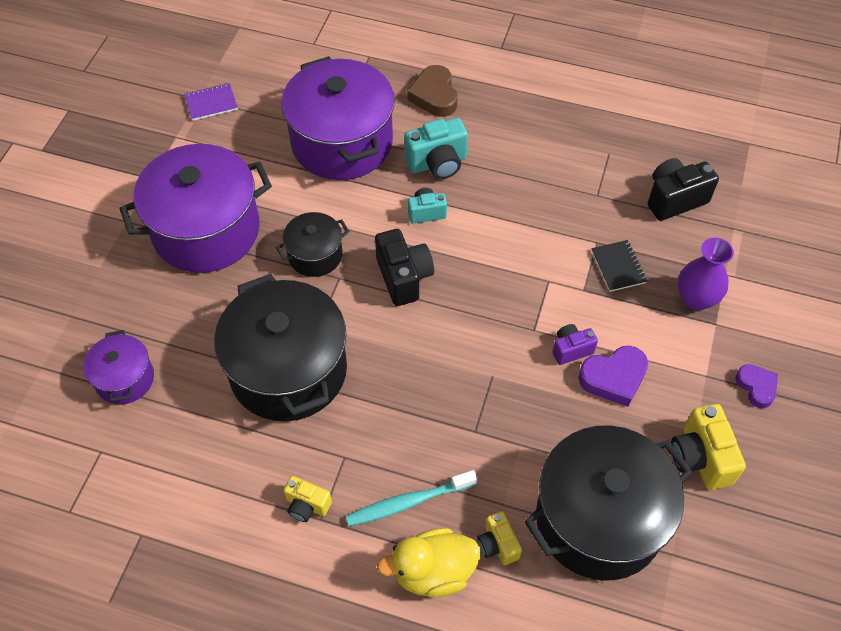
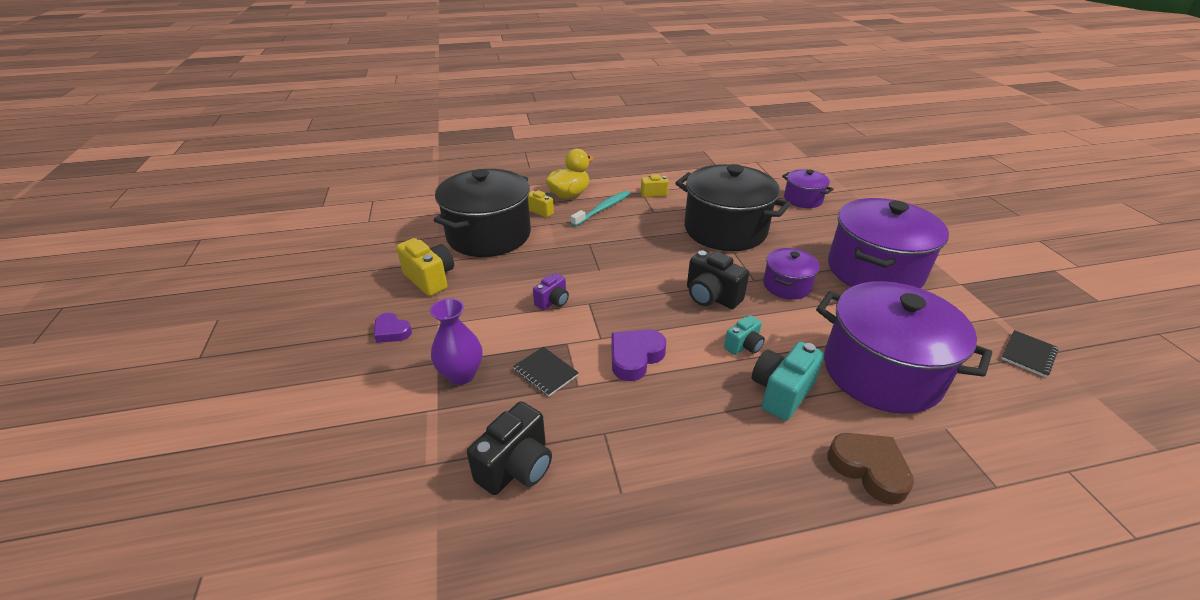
camera: 150 degrees right, 20 degrees down
(211, 103) = (1028, 354): purple notebook -> black notebook
(315, 255) = (786, 285): black pot -> purple pot
(613, 378) = (511, 297): purple heart -> purple heart (635, 357)

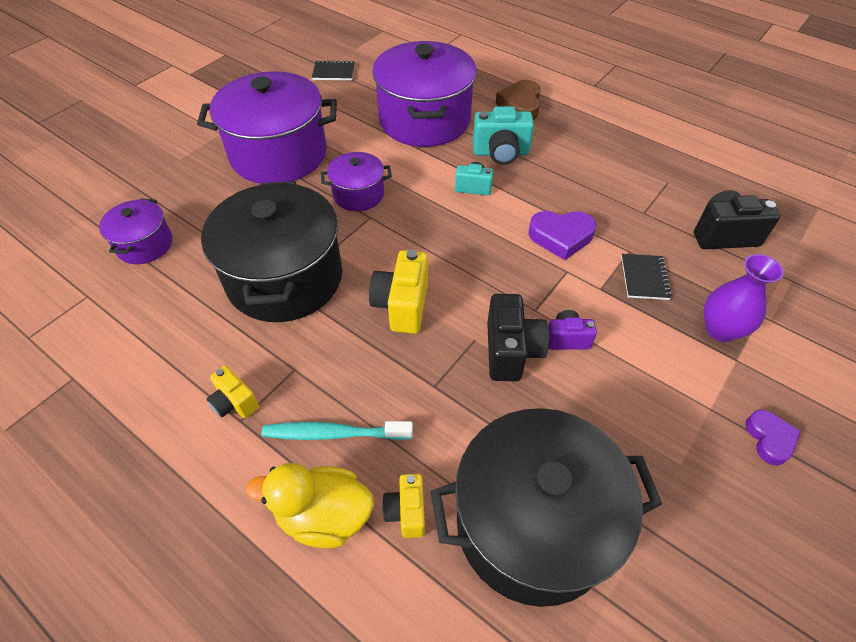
camera: 130 degrees left, 15 degrees up
(430, 279) = (678, 496): yellow camera -> yellow camera (402, 305)
(711, 297) = (428, 232): black camera -> black camera (511, 351)

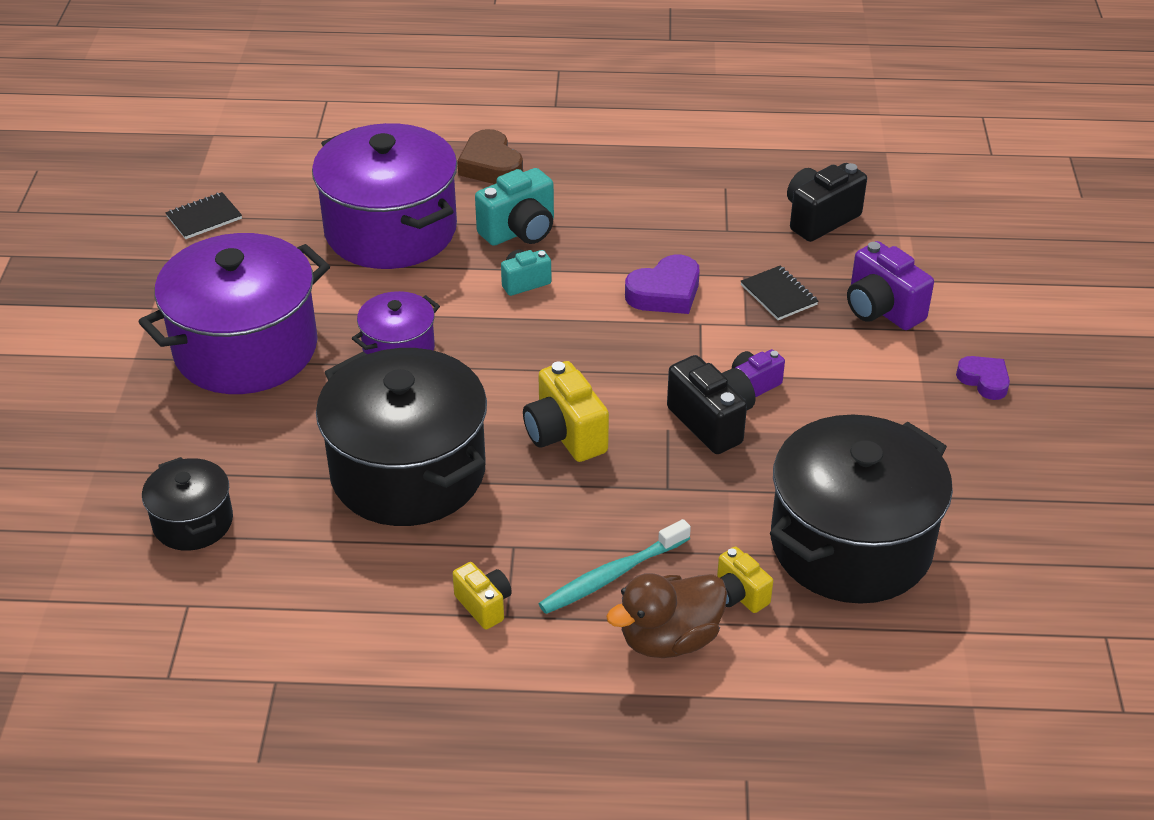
camera: 35 degrees left, 10 degrees down
(145, 245) = (193, 522): purple pot -> black pot
(235, 402) = (484, 605): yellow camera -> yellow camera turned 135 degrees counterclockwise
(324, 516) = (669, 639): yellow duck -> brown duck
(720, 329) = (881, 310): purple vase -> purple camera

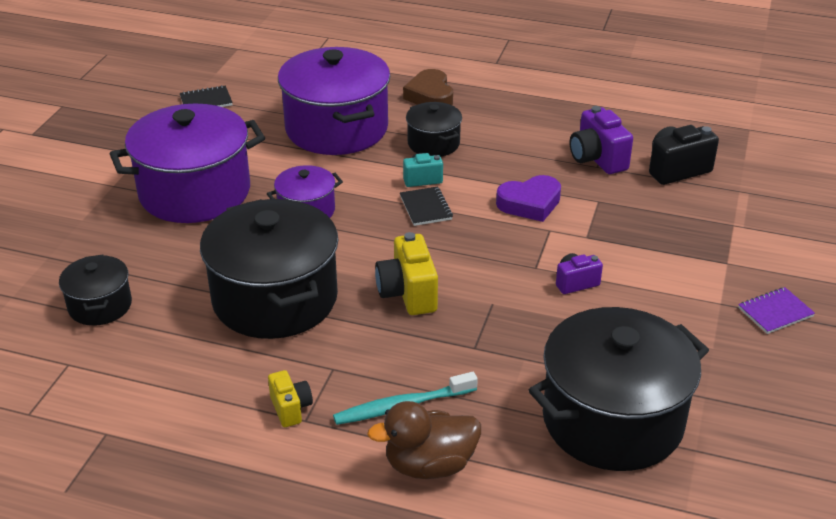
camera: 15 degrees right, 5 degrees down
(520, 231) = (433, 143): turquoise camera -> black pot
(712, 422) = (530, 304): black camera -> none
(738, 595) = (501, 442): yellow camera -> none
(778, 295) = (622, 219): black notebook -> black notebook (426, 208)
(881, 310) = (704, 244): purple camera -> purple camera (597, 159)
(984, 380) = (775, 312): purple heart -> purple notebook

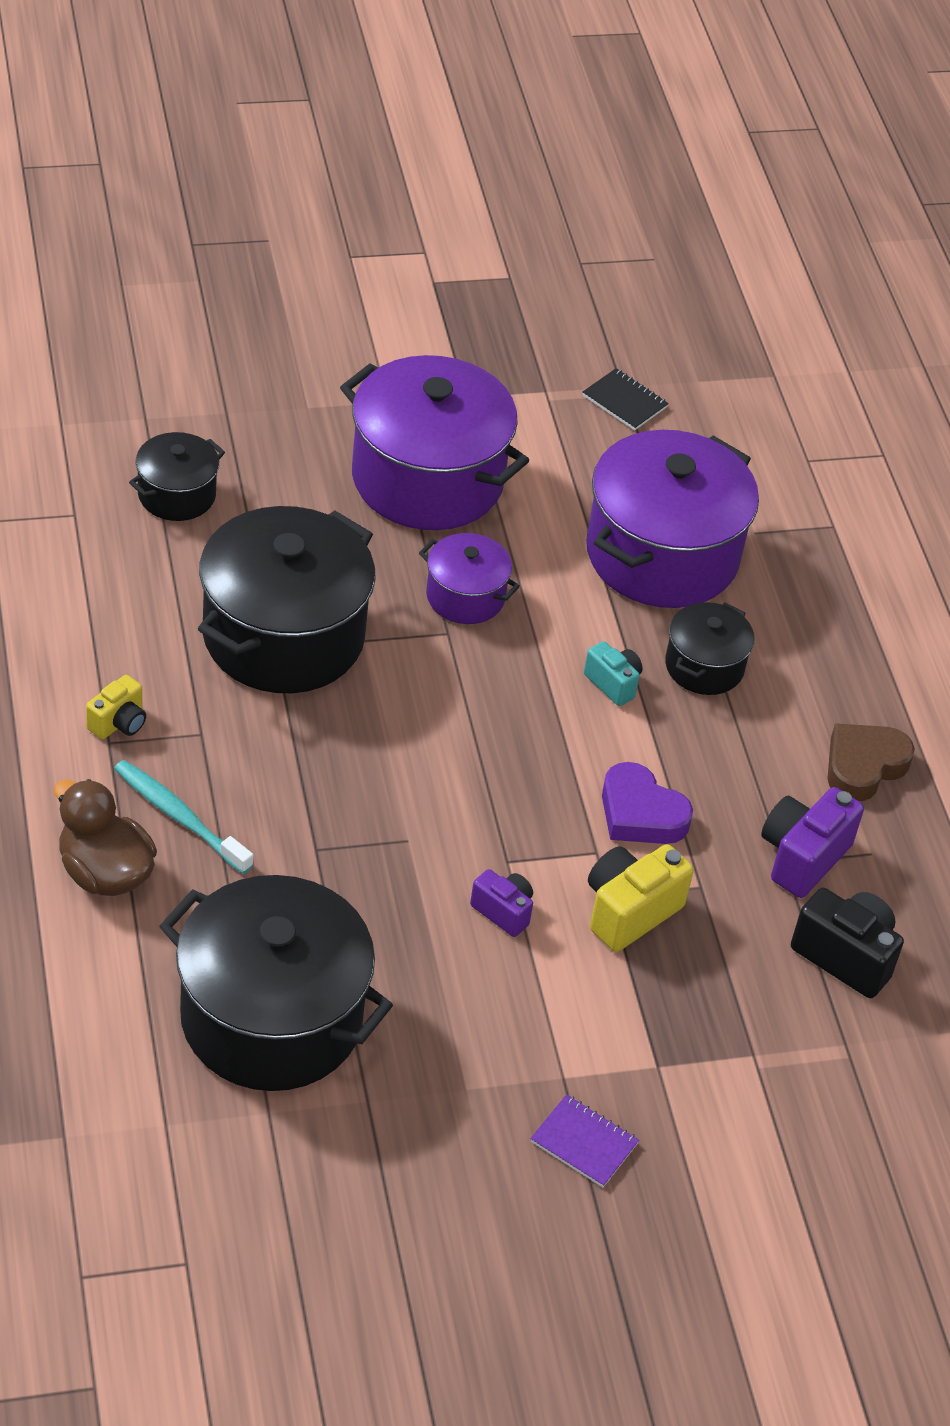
camera: 55 degrees right, 10 degrees up
(408, 293) = (372, 753): yellow camera -> yellow camera (629, 911)
(426, 208) = (554, 709): black notebook -> none
(430, 96) = (820, 621): brown heart -> brown heart (863, 766)

